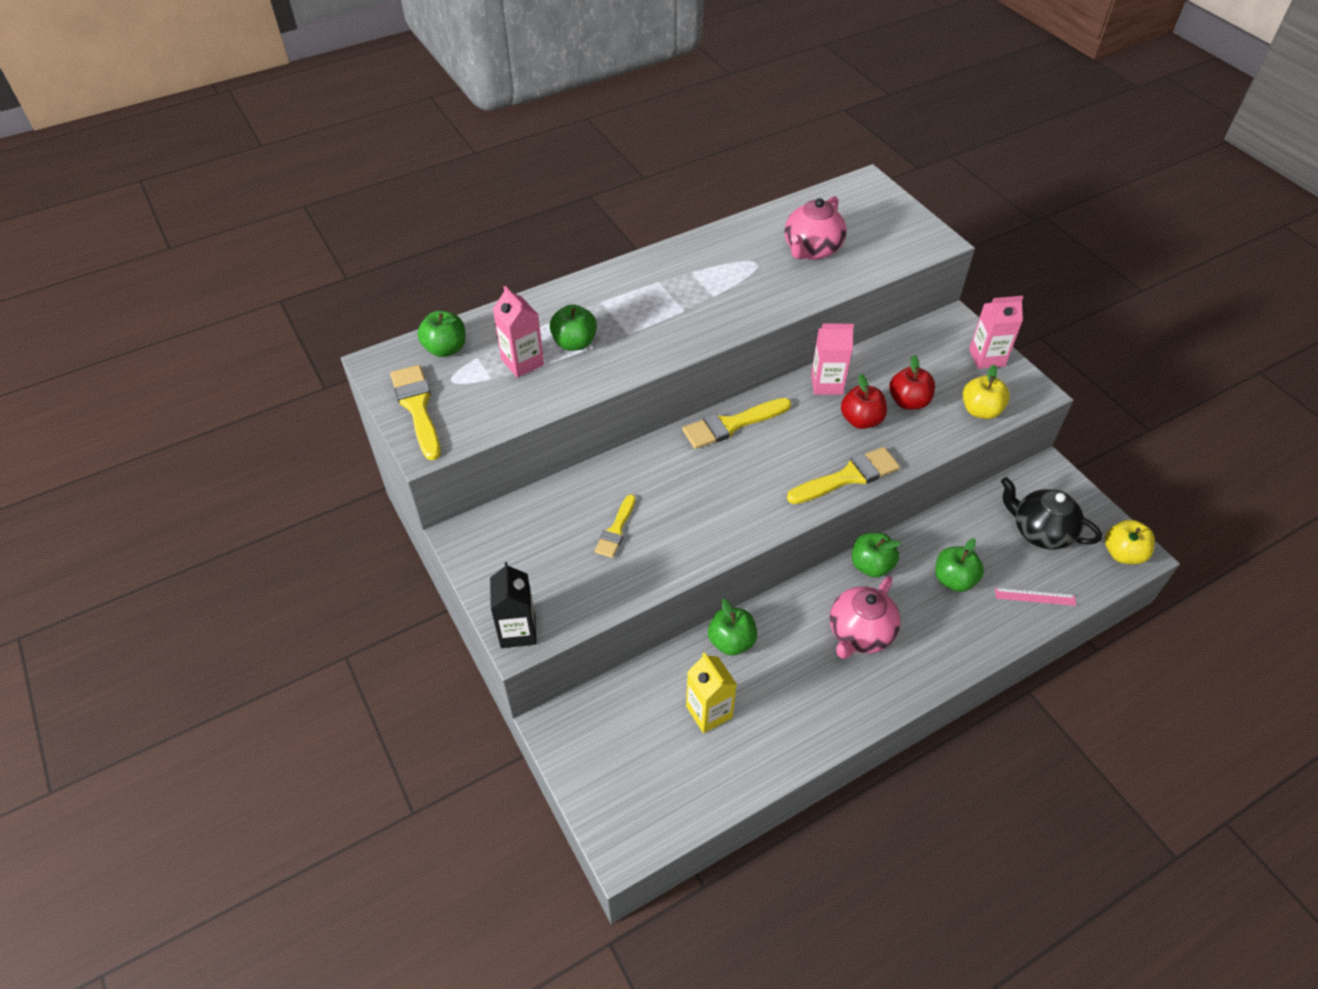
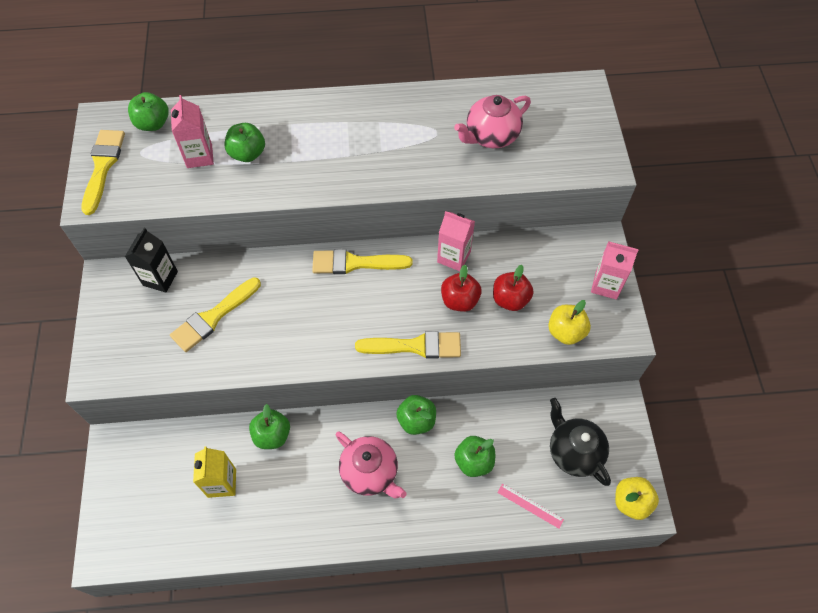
camera: 25 degrees right, 10 degrees up
(518, 631) = (97, 368): black carton -> black carton (160, 278)
(616, 530) = (213, 317): yellow brush -> yellow brush, size x1.59
(859, 634) = (370, 473): pink teapot -> pink teapot turned 105 degrees counterclockwise

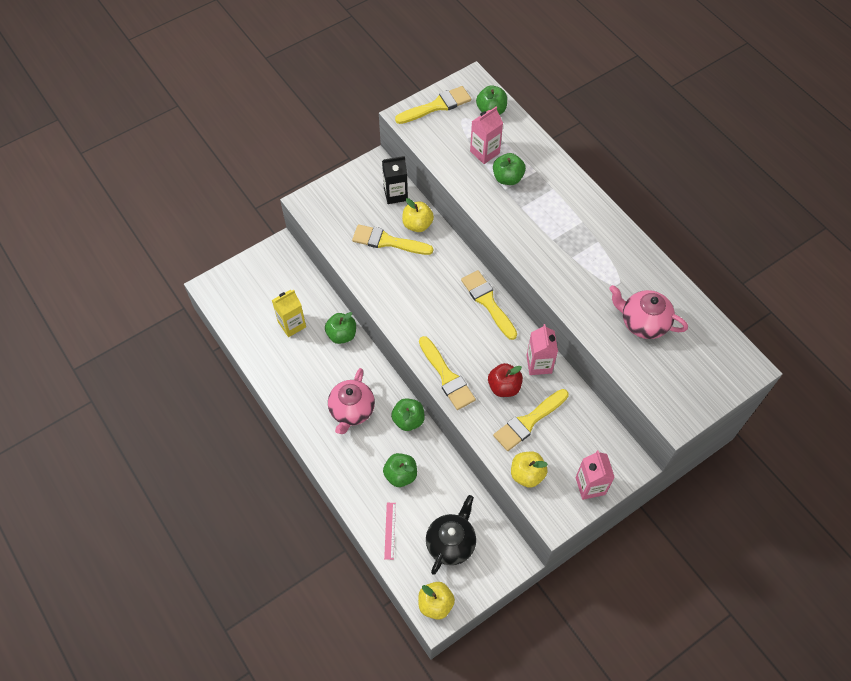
camera: 60 degrees right, 0 degrees up
(215, 277) = (417, 224): none -> yellow apple
(510, 299) = (529, 421): red apple -> yellow brush

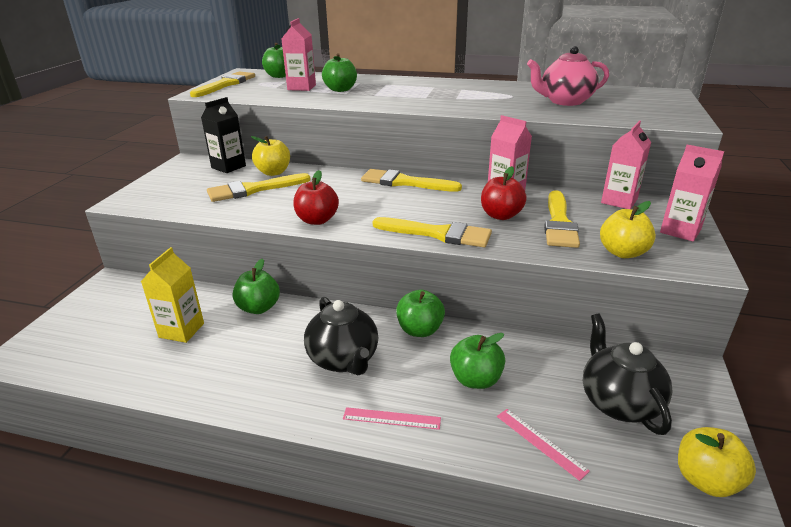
camera: 40 degrees left, 30 degrees down
(341, 465) = (391, 418): none -> pink ruler
(352, 410) = (343, 359): pink teapot -> black teapot
(394, 309) = (317, 220): none -> red apple
(598, 430) = (619, 201): none -> pink carton

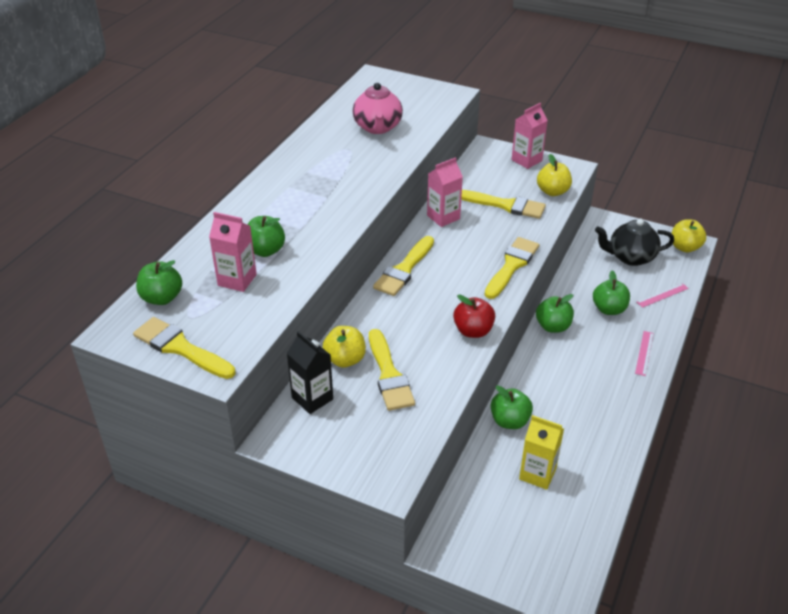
camera: 80 degrees left, 10 degrees up
(343, 359) = (585, 371): black teapot -> none
(501, 215) = (486, 229): red apple -> none
(619, 201) = (474, 169): pink carton -> none

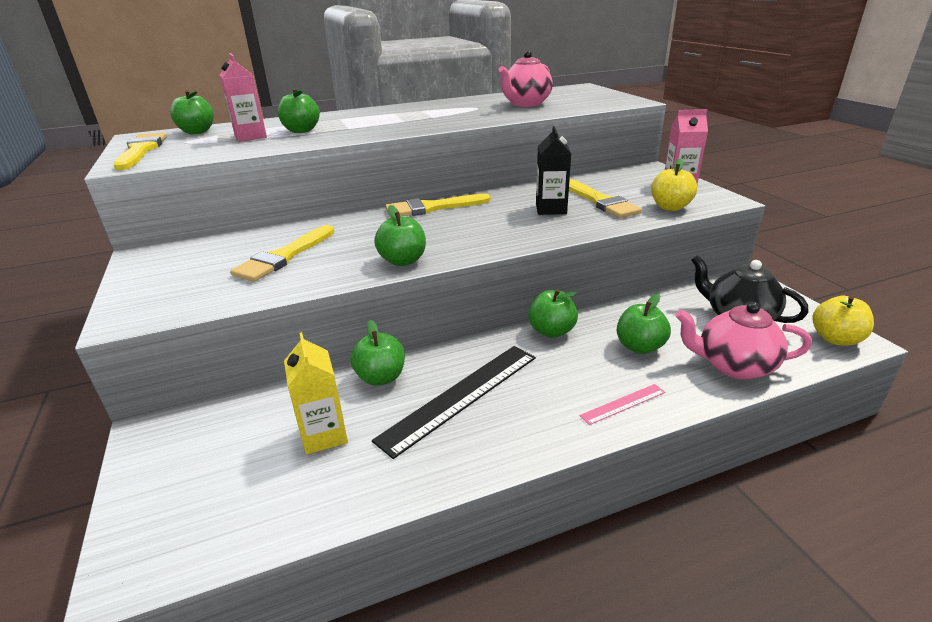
camera: 45 degrees right, 10 degrees down
(312, 398) = (212, 245): black carton -> black carton (551, 209)
(345, 359) = (279, 236): yellow apple -> none
(443, 217) = (527, 192): pink carton -> none
(473, 331) = (403, 261): red apple -> green apple
(511, 266) = (528, 236): yellow brush -> none
(568, 402) = (461, 396): none -> black ruler
(662, 295) = (733, 366): pink ruler -> pink teapot

